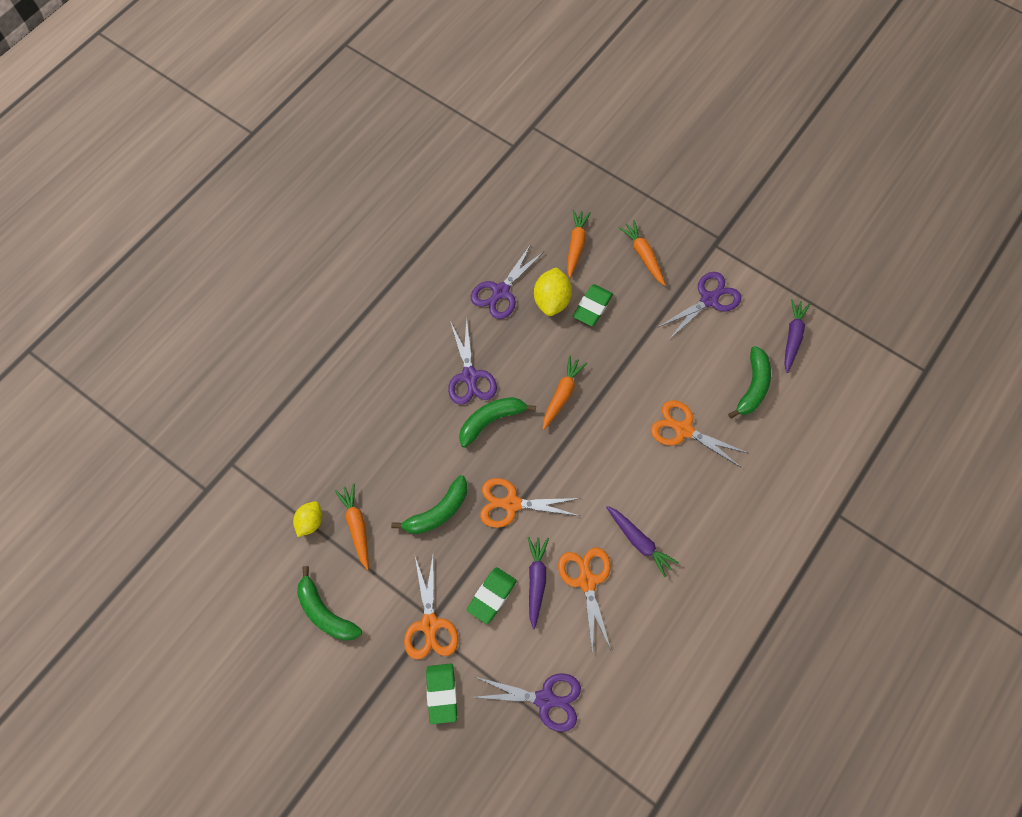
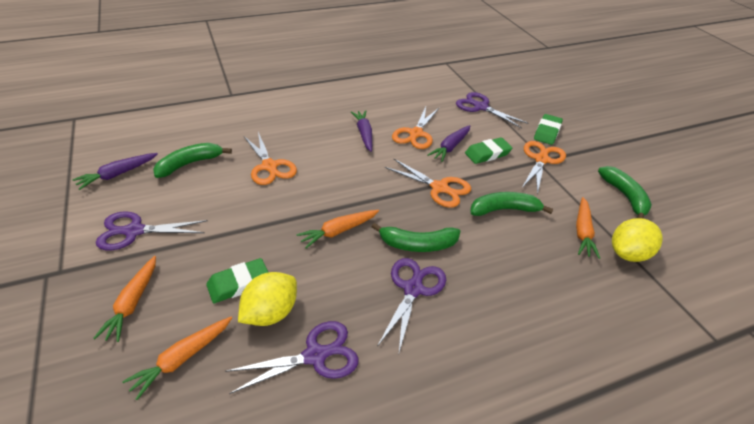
camera: 150 degrees left, 25 degrees down
(310, 522) = (628, 254): yellow lemon -> yellow lemon, size x1.53

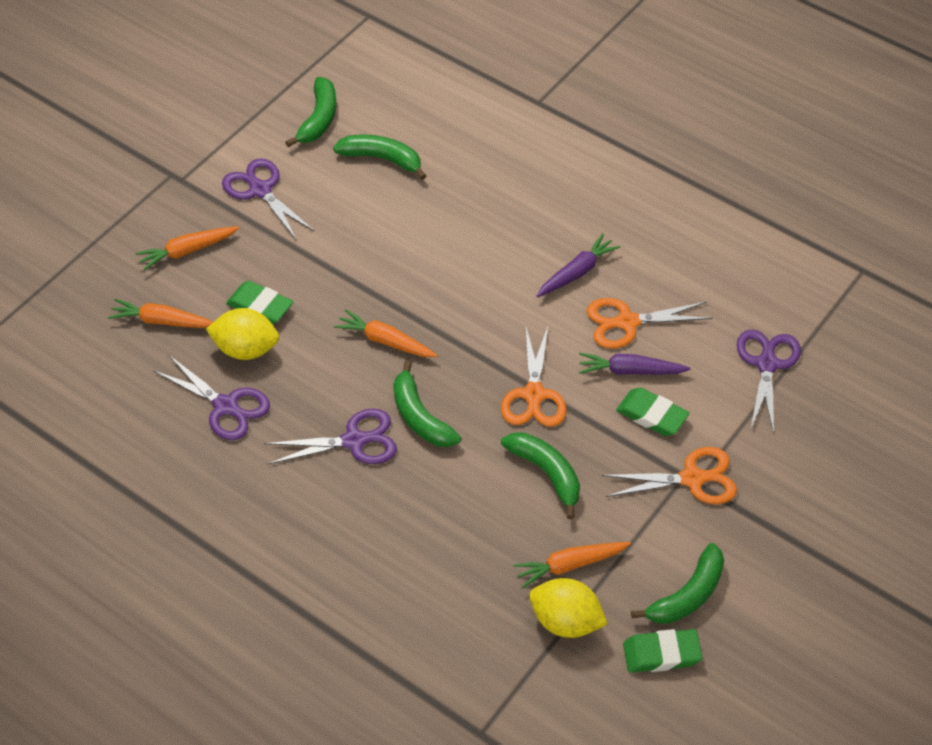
camera: 60 degrees right, 10 degrees up
(117, 174) = (319, 119): purple carrot -> green banana
(269, 166) = (436, 224): orange scissors -> none
(547, 132) = (773, 464): green eraser -> green eraser (661, 654)

